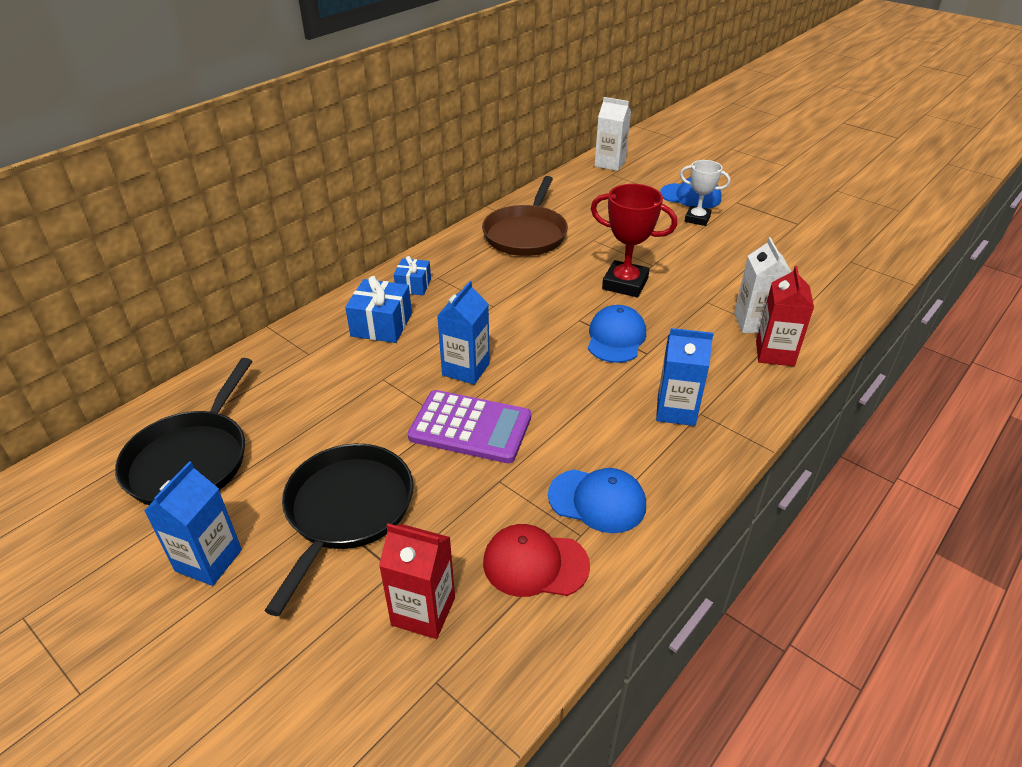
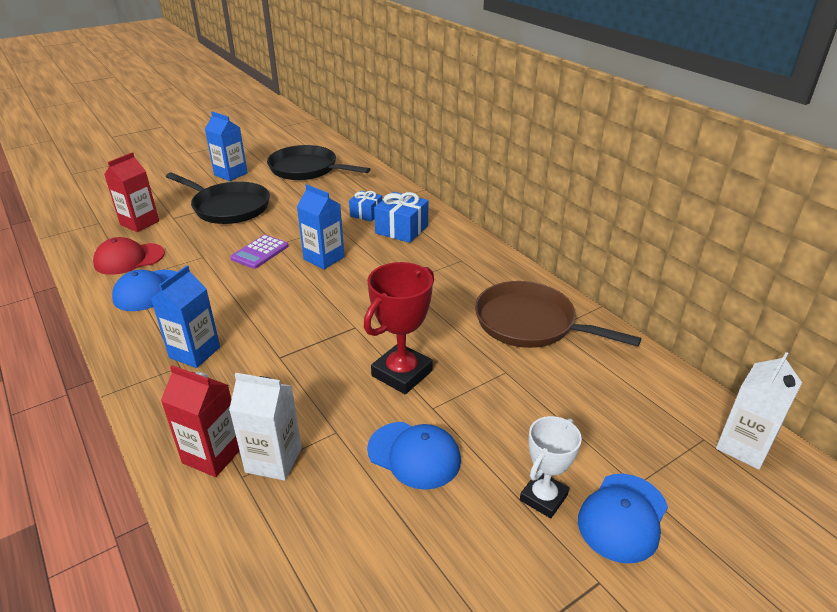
camera: 105 degrees right, 5 degrees down
(413, 285) = (452, 247): blue gift -> blue gift (366, 214)
(470, 427) = (260, 252): purple calculator -> purple calculator, size x0.64
(535, 564) = (129, 259): red cap -> red cap turned 135 degrees counterclockwise
(616, 338) = (314, 343): blue cap -> blue cap (414, 455)

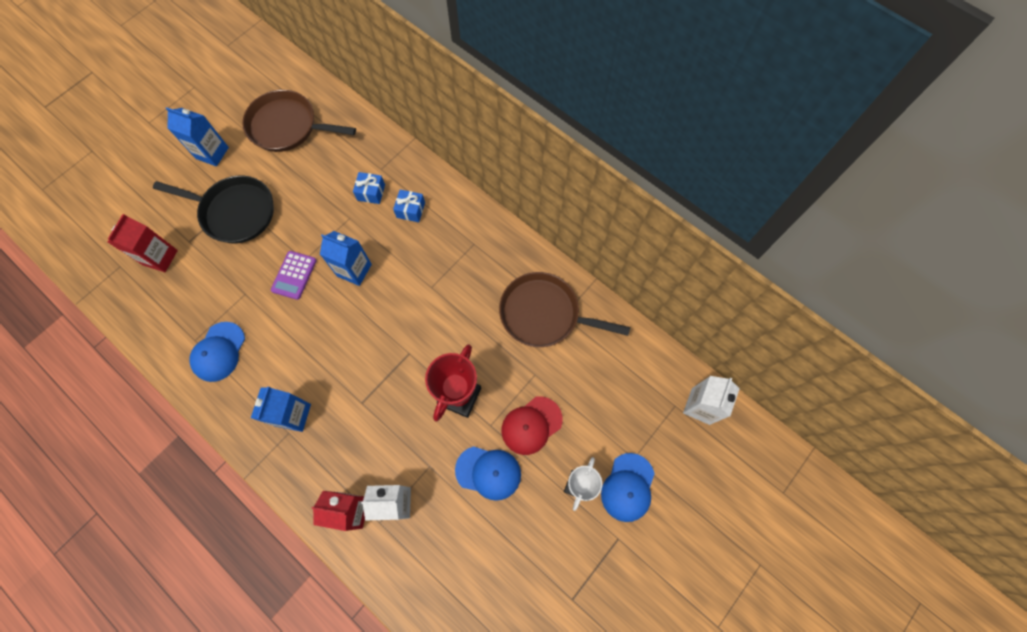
camera: 15 degrees left, 35 degrees up
(129, 259) = (178, 313): red cap -> red cap (531, 425)
(306, 169) = (287, 126): black pan -> brown pan
(401, 229) = (410, 210): blue gift -> blue gift, size x0.64

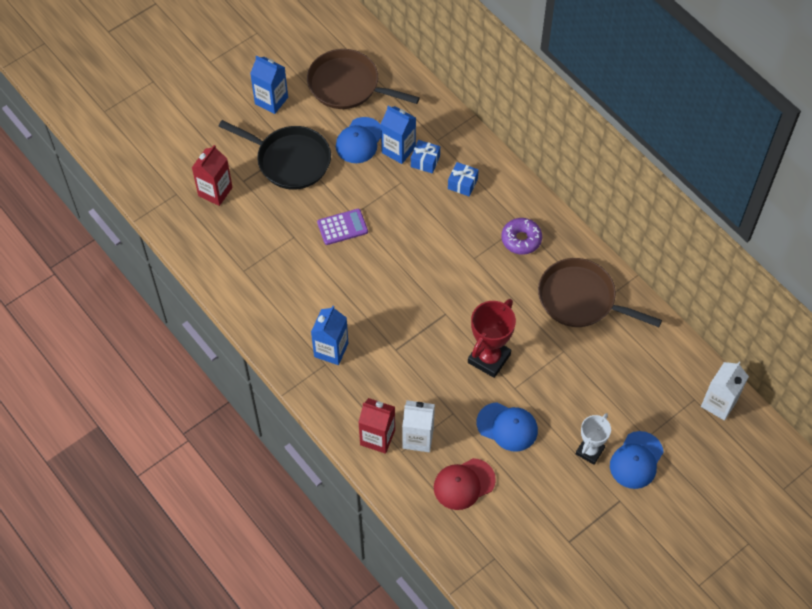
camera: 10 degrees right, 10 degrees down
(219, 352) = (265, 284): blue cap -> blue cap (359, 140)
(294, 275) = (342, 227): purple calculator -> purple calculator turned 135 degrees counterclockwise
(354, 270) = (401, 231): blue carton -> blue carton (398, 150)
(476, 259) = (521, 239): none -> purple donut
(531, 425) = (553, 394): red cap -> red cap (464, 484)

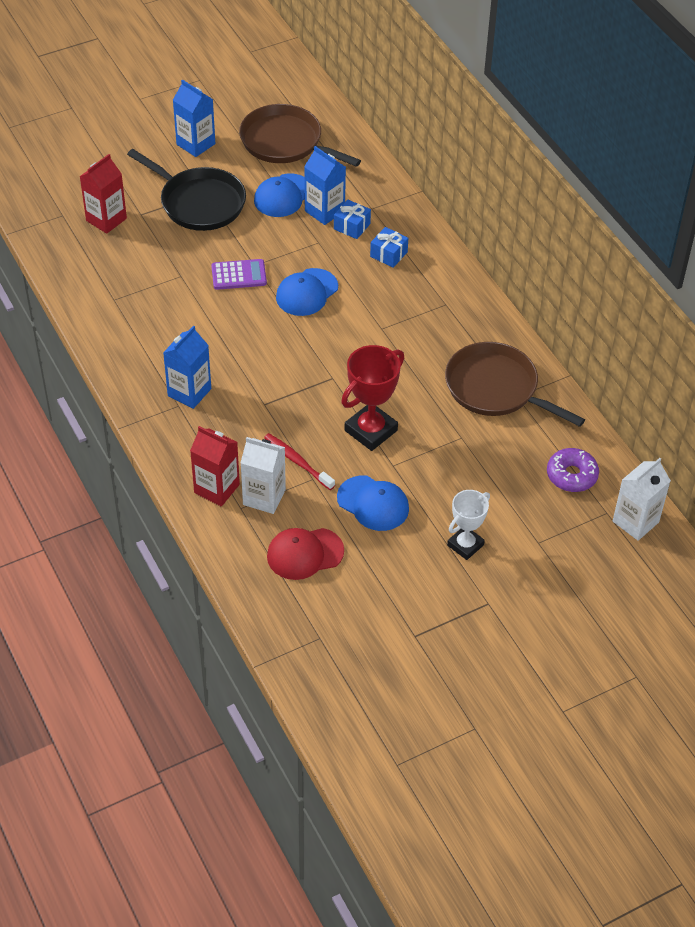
camera: 10 degrees right, 10 degrees down
(436, 399) = (297, 461): none -> red toothbrush
(521, 239) = (441, 318): purple donut -> purple donut (571, 475)
(636, 460) = (519, 564): blue cap -> blue cap (307, 292)

